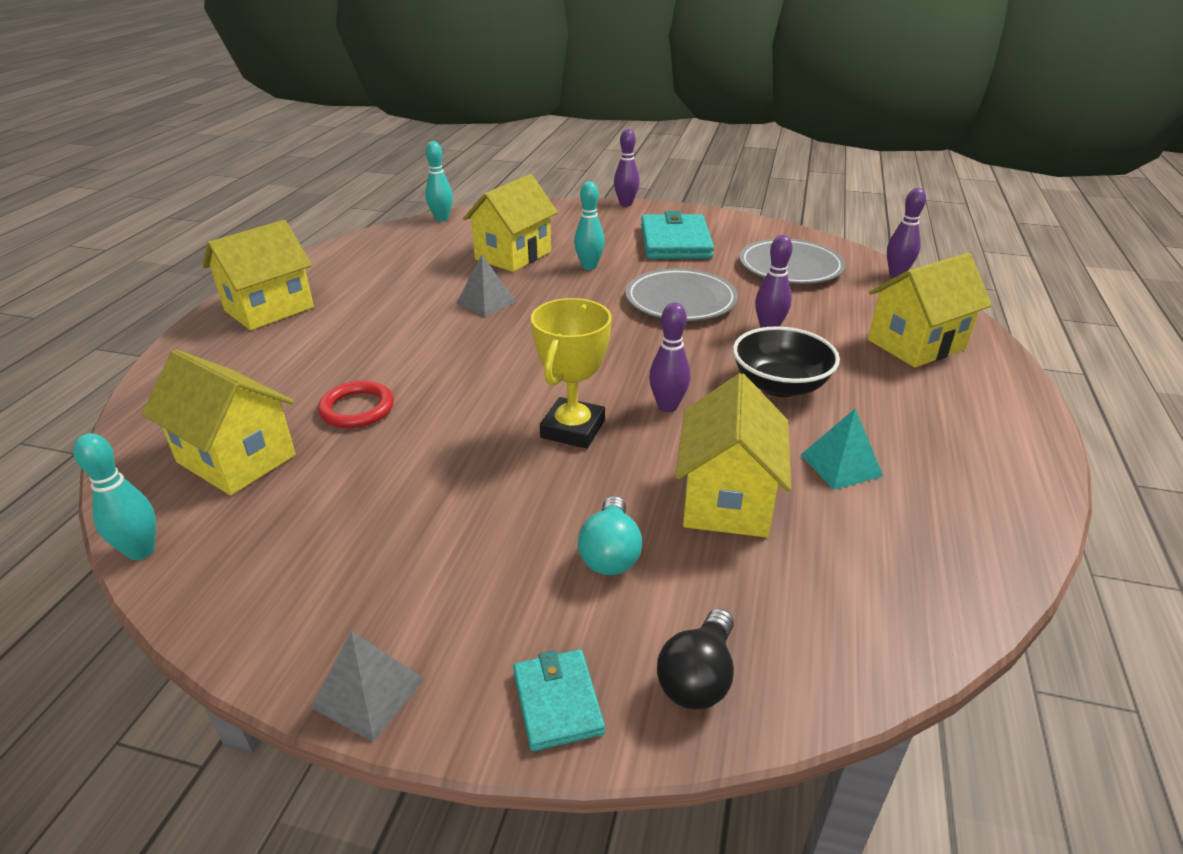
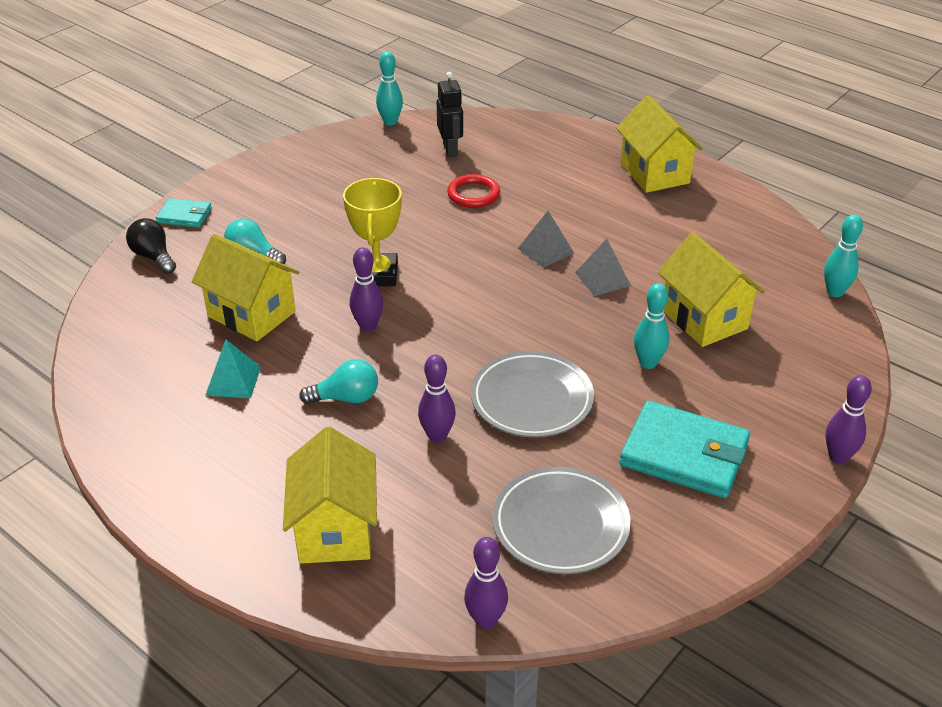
camera: 115 degrees right, 5 degrees up
(236, 459) = (450, 150): yellow house -> black robot
(368, 692) = (240, 171): grey pyramid -> grey pyramid (546, 250)
(573, 429) = (377, 274): yellow trophy -> yellow trophy turned 45 degrees clockwise
(780, 385) = (346, 398): black bowl -> turquoise light bulb

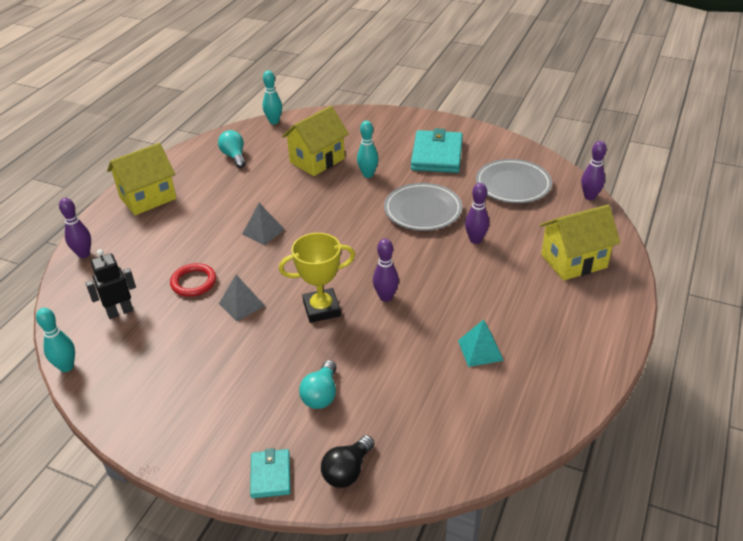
camera: 105 degrees left, 0 degrees up
(251, 314) = (400, 367): yellow house -> none
(346, 398) = (465, 287): turquoise light bulb -> turquoise light bulb (234, 156)
(603, 279) = (289, 202): grey pyramid -> grey pyramid (241, 304)
(838, 457) = (412, 114): purple bowling pin -> purple bowling pin (84, 254)

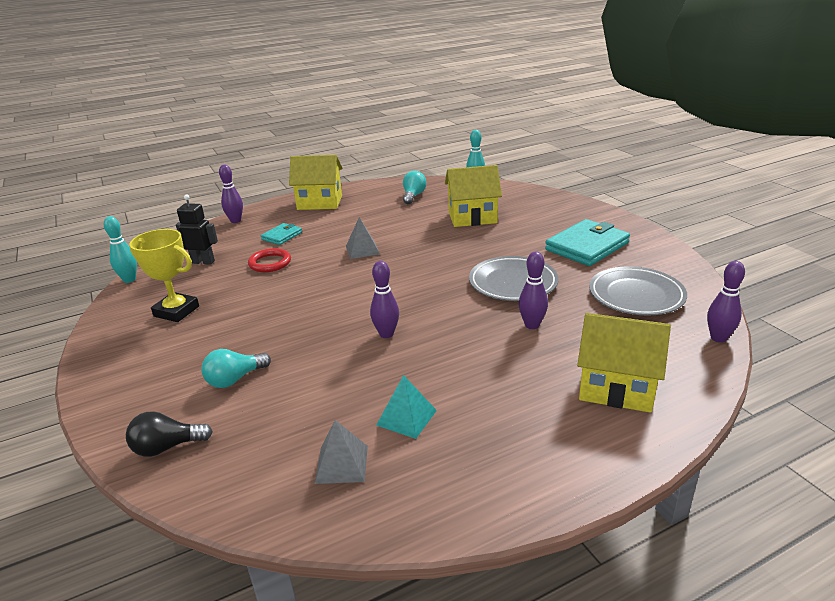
camera: 40 degrees right, 10 degrees down
(241, 304) = (277, 290): grey pyramid -> grey pyramid (342, 464)
(271, 475) = (120, 415): turquoise wallet -> turquoise wallet (282, 236)
(321, 309) = (325, 319): yellow trophy -> yellow trophy (176, 311)
(368, 174) = (501, 240): turquoise bowling pin -> none

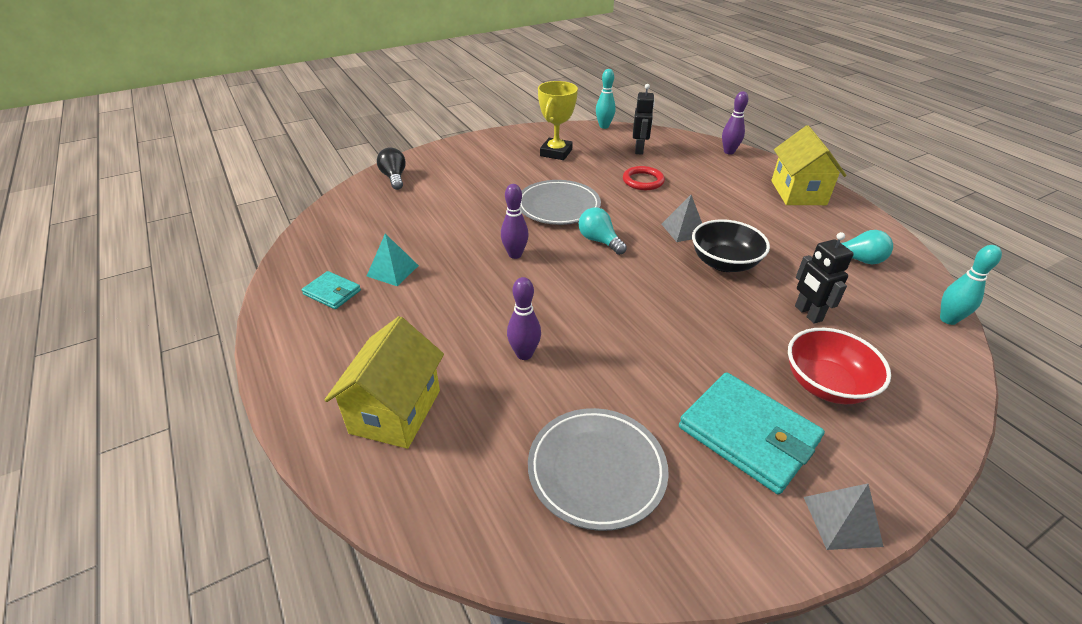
camera: 85 degrees right, 10 degrees up
(235, 379) = (460, 190): turquoise light bulb -> turquoise light bulb (599, 241)
(282, 236) = (702, 180): turquoise wallet -> turquoise wallet (332, 292)
(342, 464) = (352, 244): grey pyramid -> grey pyramid (842, 521)
(412, 238) = (724, 263): none -> black bowl
(472, 217) = (807, 313): yellow house -> black robot
(513, 283) = (621, 344): grey plate -> grey plate (558, 206)
(538, 221) = (826, 384): none -> red bowl
(718, 338) = (478, 549): purple bowling pin -> none

